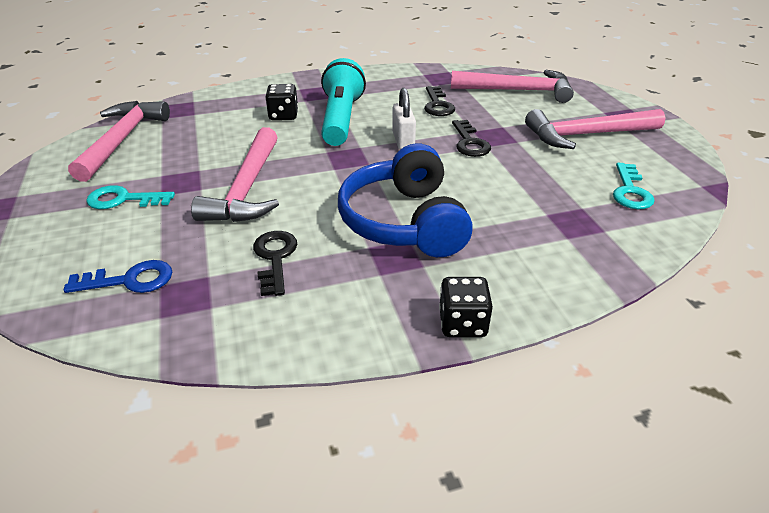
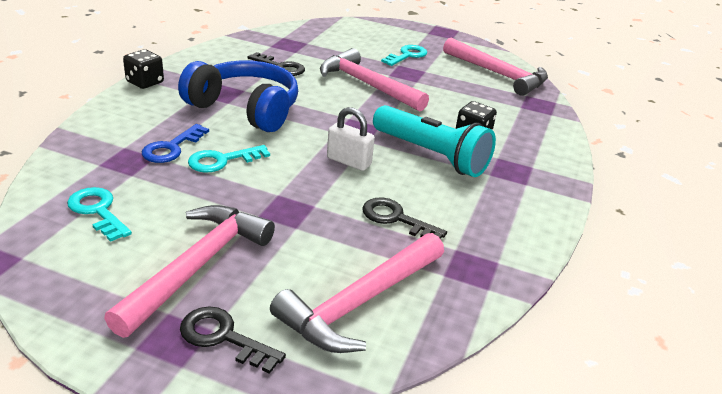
camera: 125 degrees right, 5 degrees down
(129, 280) = (322, 39): blue key -> blue key (172, 148)
(469, 142) = (296, 189): black key -> black key (223, 337)
(495, 184) = (222, 160): none -> turquoise key

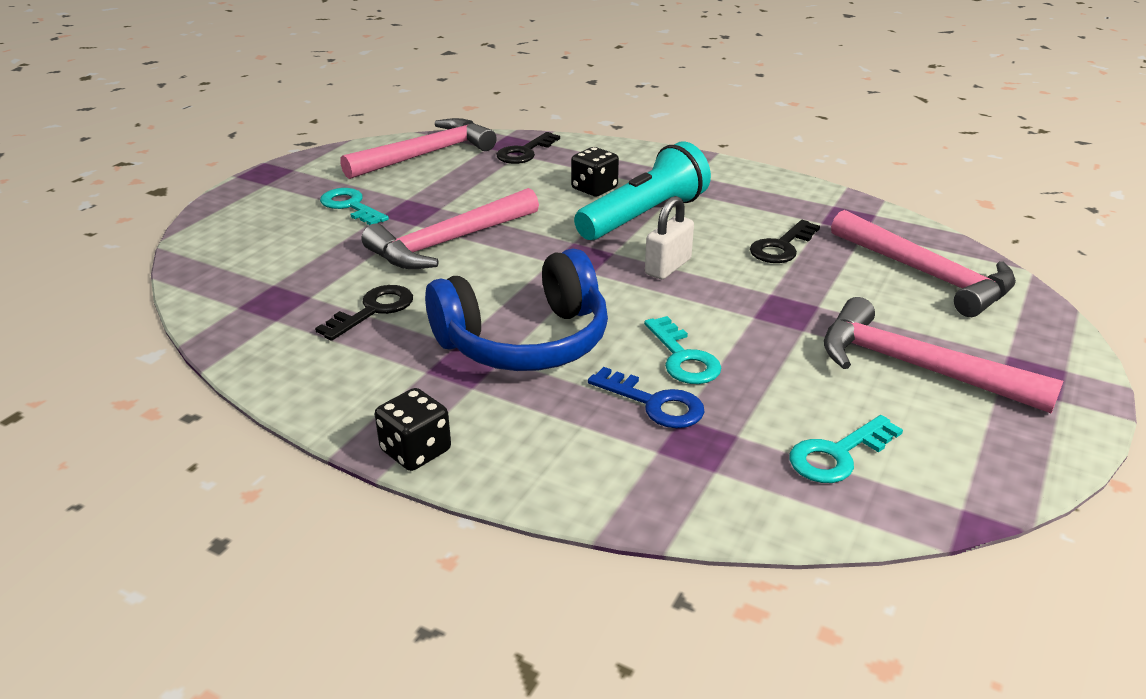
camera: 80 degrees left, 0 degrees up
(223, 337) = (1015, 347): black key -> black key (524, 152)
(245, 109) = (525, 341): blue headphones -> blue headphones turned 150 degrees counterclockwise

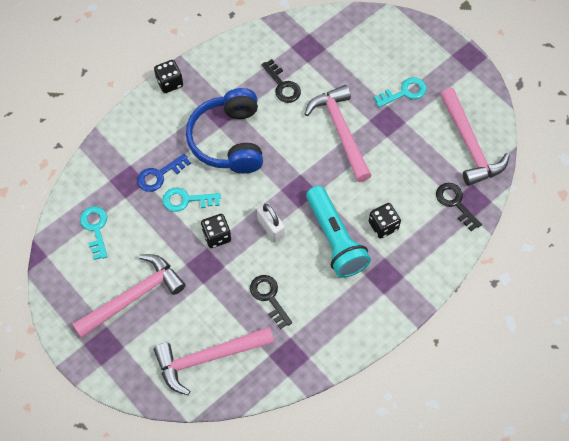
camera: 110 degrees right, 30 degrees up
(725, 311) = (216, 236): none -> black dice

